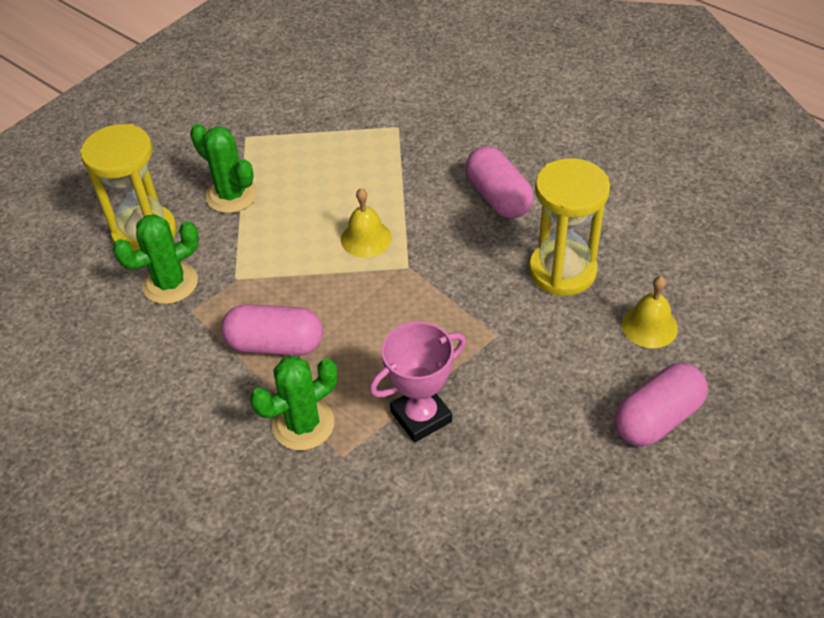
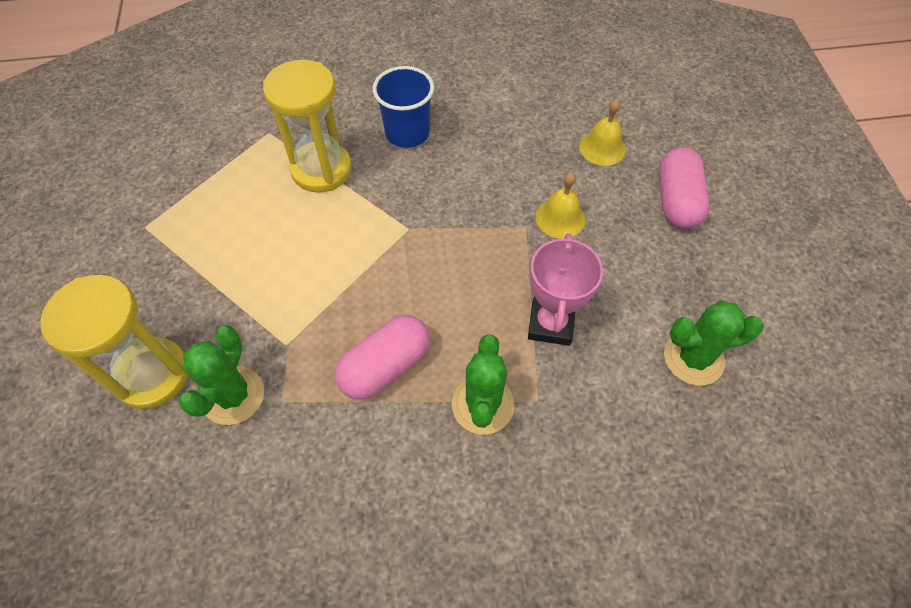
camera: 50 degrees left, 10 degrees up
(231, 195) = (194, 282): green cactus -> green cactus (693, 358)
(366, 238) = (351, 232): yellow bell -> yellow bell (560, 218)
(498, 197) = (407, 133): pink capsule -> blue cup
(562, 271) = (511, 152): yellow hourglass -> yellow hourglass (321, 169)

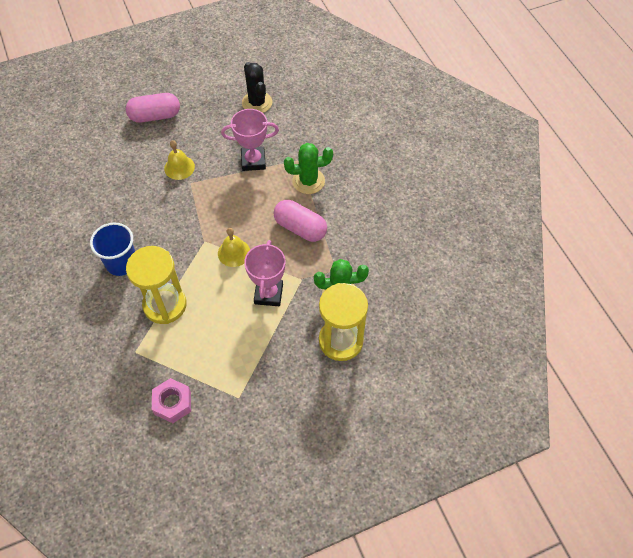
camera: 105 degrees left, 0 degrees up
(179, 160) = (173, 403): none -> pink nut
(281, 293) = (268, 294): none -> pink trophy
(602, 148) = (118, 154): yellow bell -> yellow bell (234, 252)
(693, 358) = (257, 103): green cactus -> black cactus

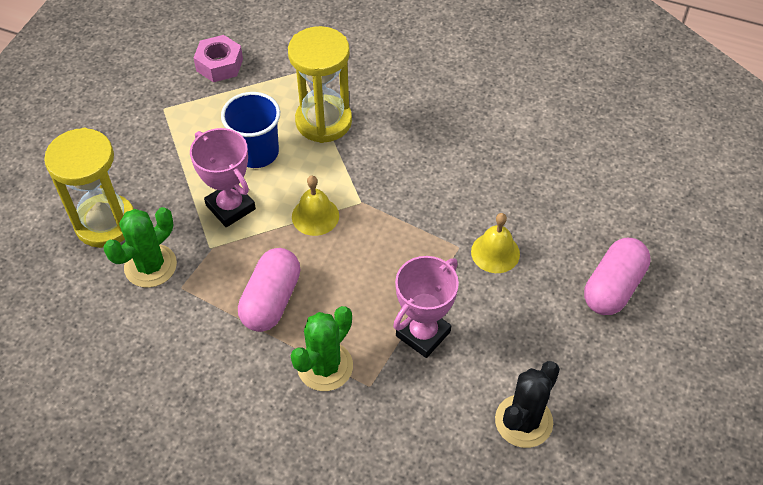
camera: 135 degrees right, 5 degrees down
(121, 263) = (414, 121): blue cup -> blue cup (257, 152)
(257, 103) = (523, 421): black cactus -> black cactus turned 75 degrees counterclockwise
(300, 228) = (271, 300): pink capsule -> pink capsule turned 60 degrees counterclockwise

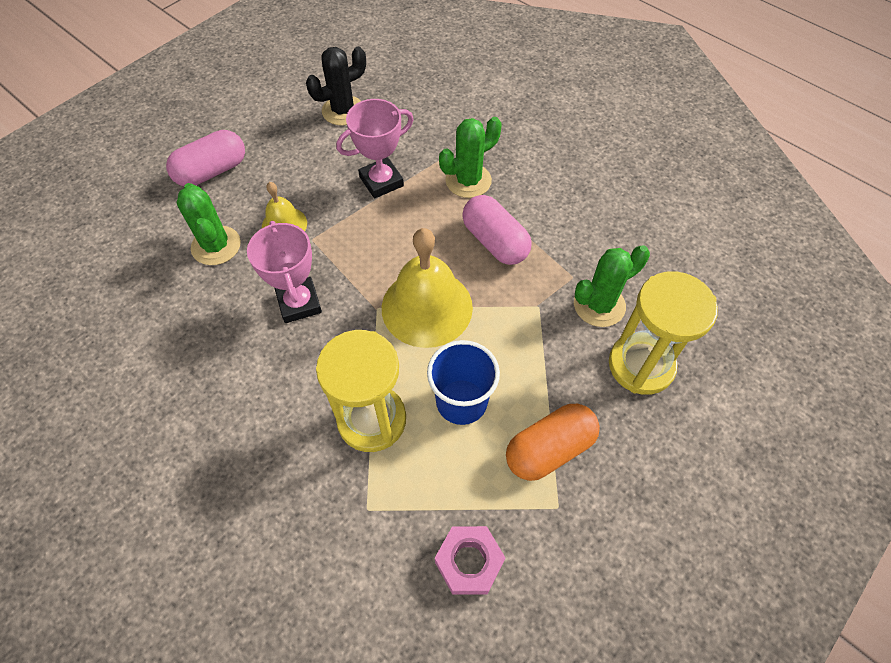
camera: 160 degrees left, 5 degrees up
(177, 141) = (549, 449): none -> orange capsule
(230, 207) = (507, 343): pink trophy -> pink trophy (299, 303)
(271, 300) = (495, 242): pink capsule -> pink capsule turned 75 degrees counterclockwise
(315, 216) = (427, 307): yellow bell -> yellow bell, size x1.86
(545, 212) = (216, 246): none -> green cactus

